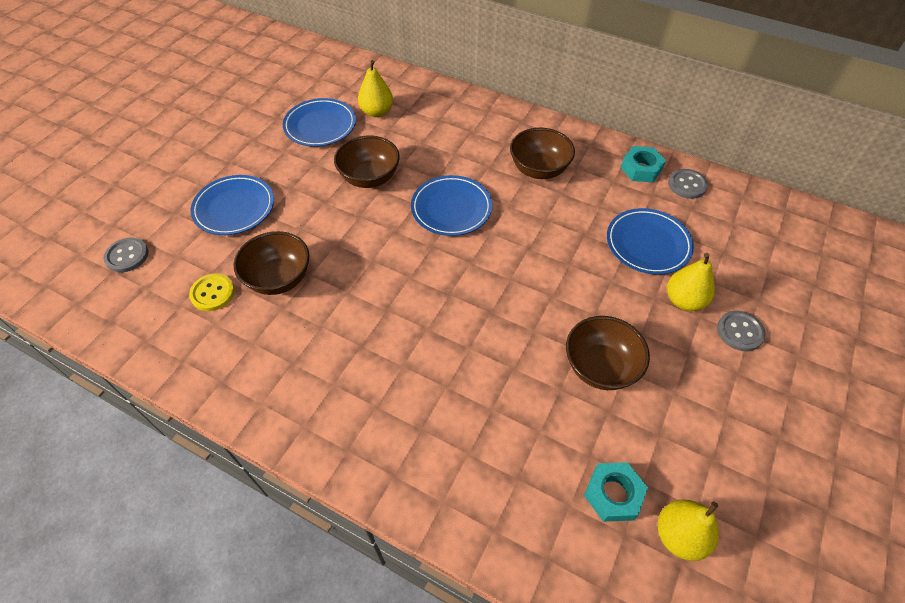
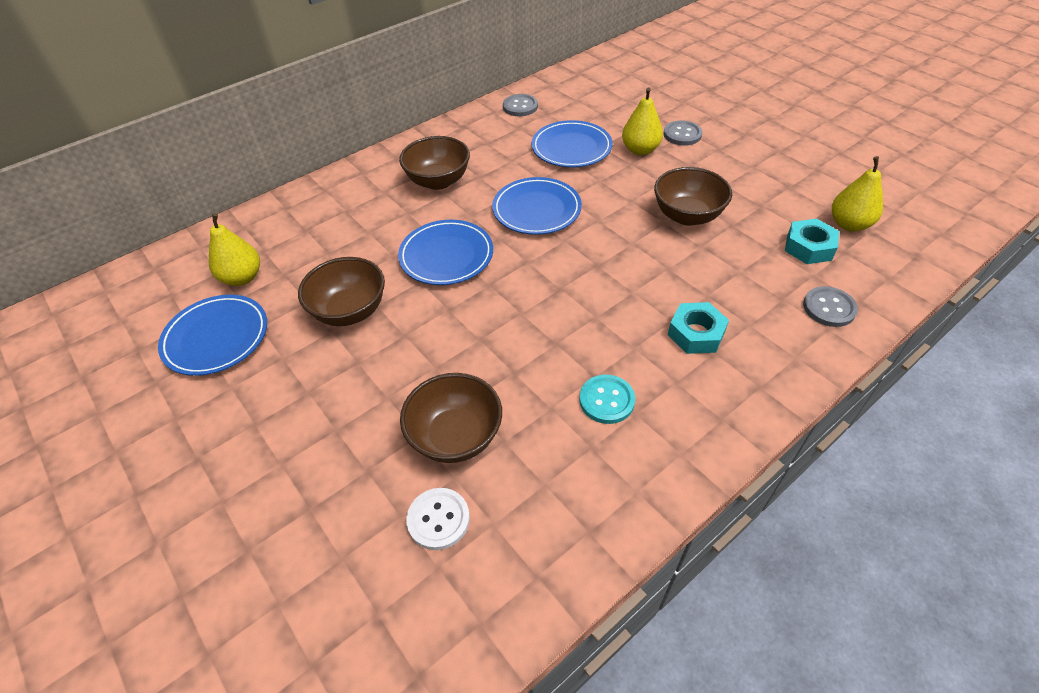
camera: 65 degrees left, 5 degrees down
(127, 256) = (294, 636): grey button -> grey button (829, 308)
(212, 293) = (438, 519): yellow button -> white button
(234, 208) = (296, 466): blue plate -> blue plate (536, 210)
(340, 361) = (606, 400): none -> turquoise button
(641, 169) = (484, 123): turquoise nut -> turquoise nut (696, 333)

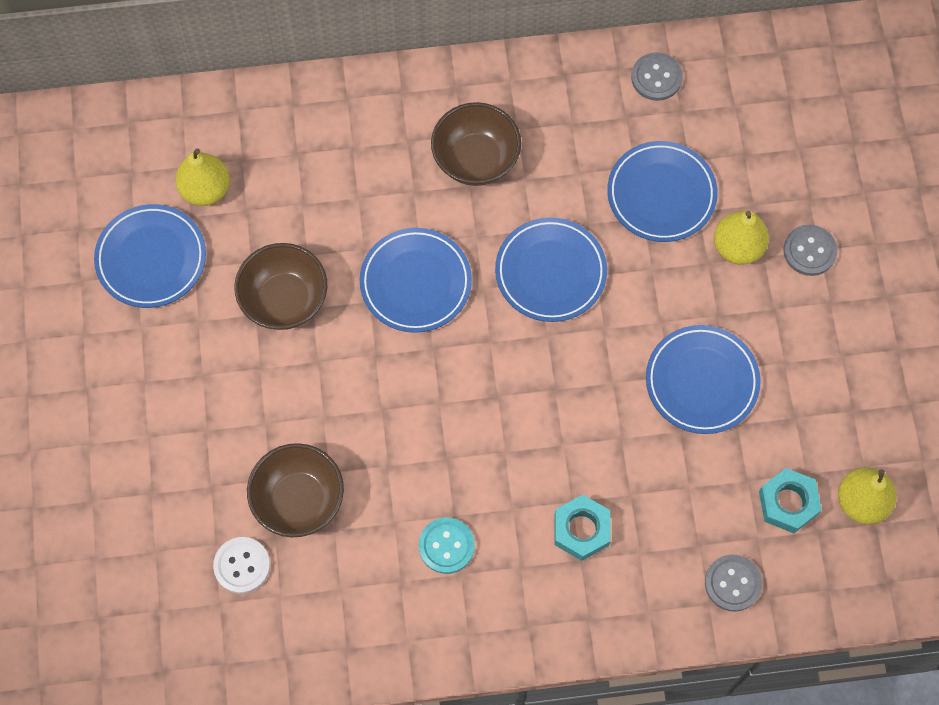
camera: 30 degrees right, 20 degrees up
(687, 216) = (701, 381): brown bowl -> blue plate

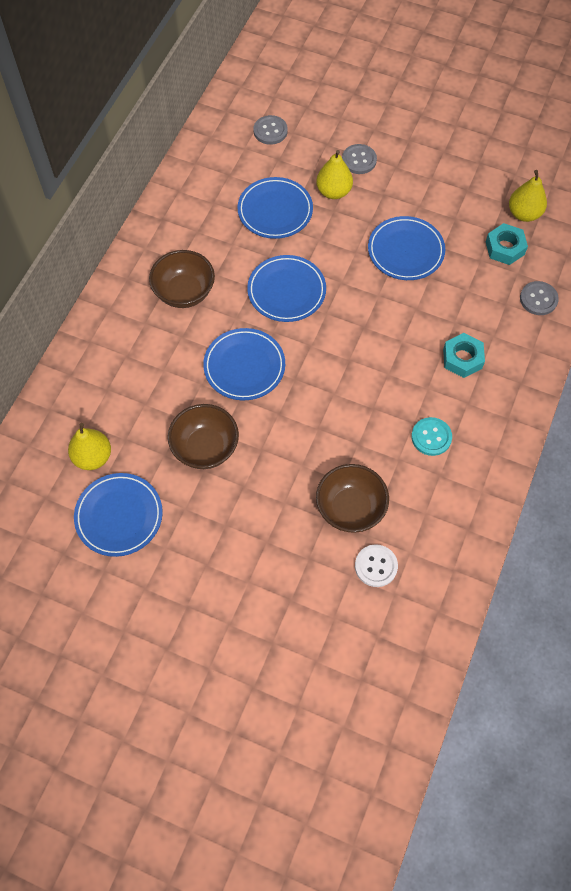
camera: 60 degrees left, 5 degrees down
(656, 77) = (199, 175): grey button -> grey button (270, 131)

